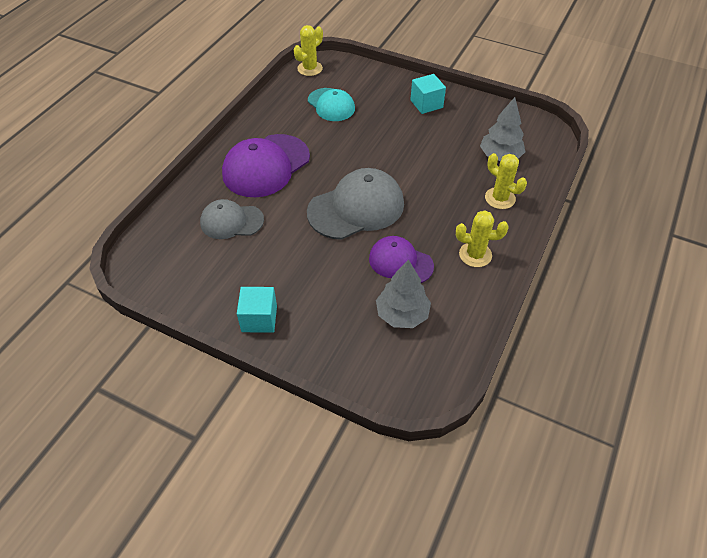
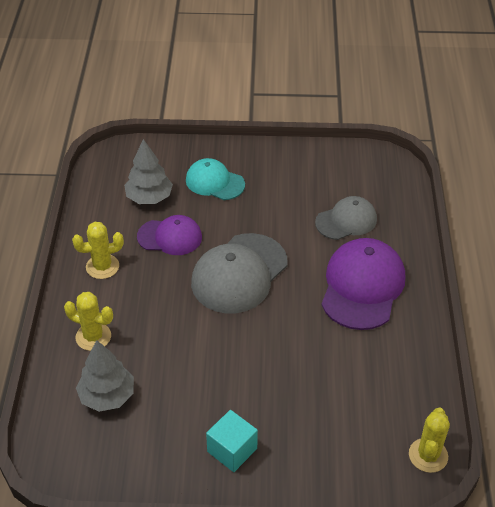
camera: 155 degrees right, 5 degrees down
(259, 319) = (261, 159): turquoise cube -> none
(331, 105) = (353, 399): turquoise cap -> turquoise cap (214, 182)

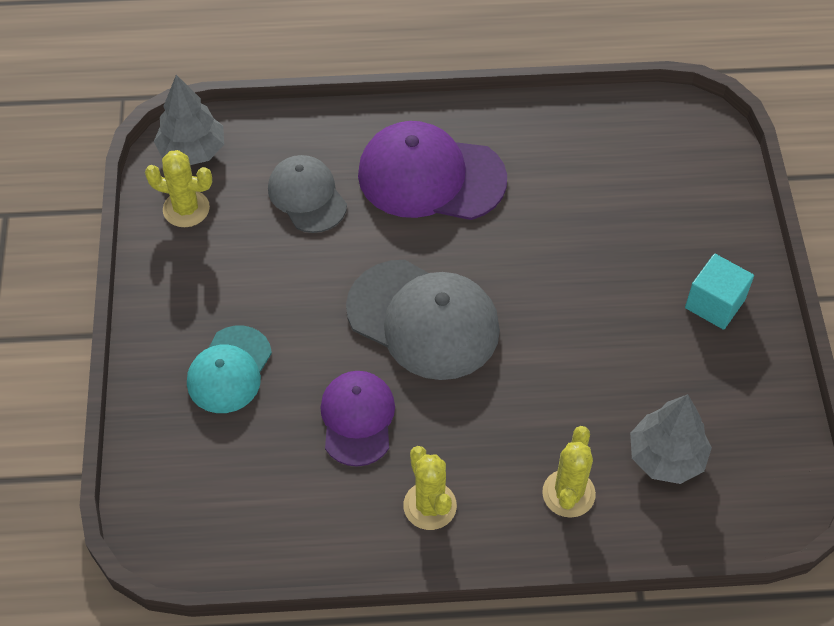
camera: 95 degrees left, 10 degrees up
(149, 197) = (269, 461): grey tree -> grey tree (192, 151)
(428, 455) = (676, 116): yellow cactus -> yellow cactus (186, 209)

